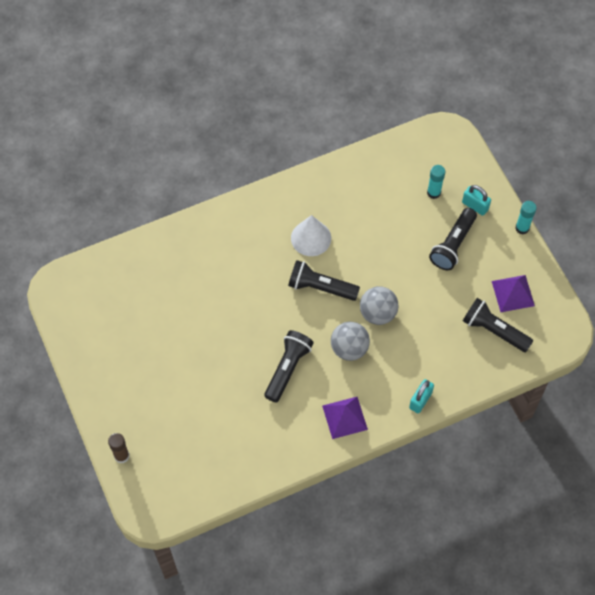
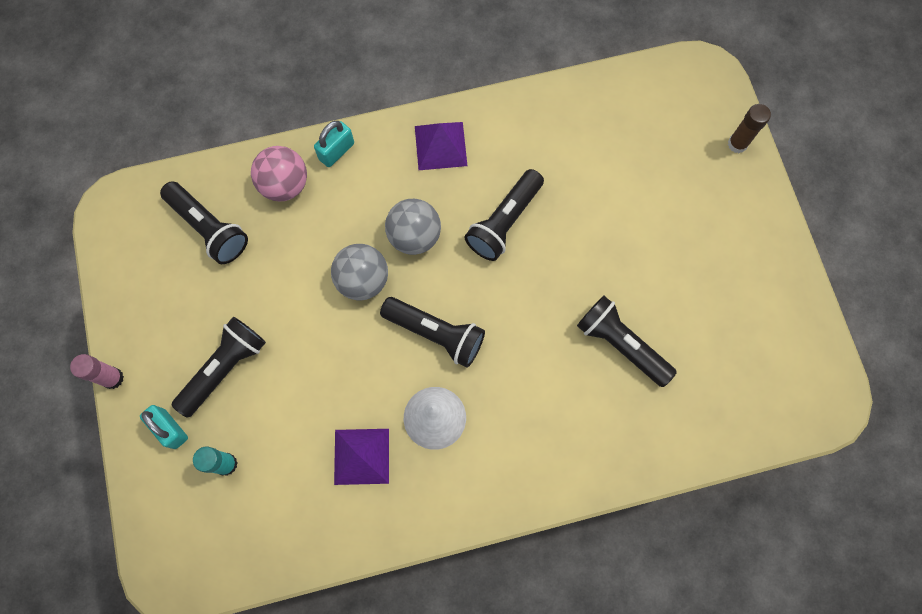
camera: 170 degrees left, 10 degrees up
(196, 300) = (620, 344): none -> black flashlight
(451, 369) = (285, 185): none -> pink ball
(513, 293) = (164, 278): purple pyramid -> purple pyramid (361, 456)
(522, 228) = (113, 378): turquoise glue stick -> pink glue stick

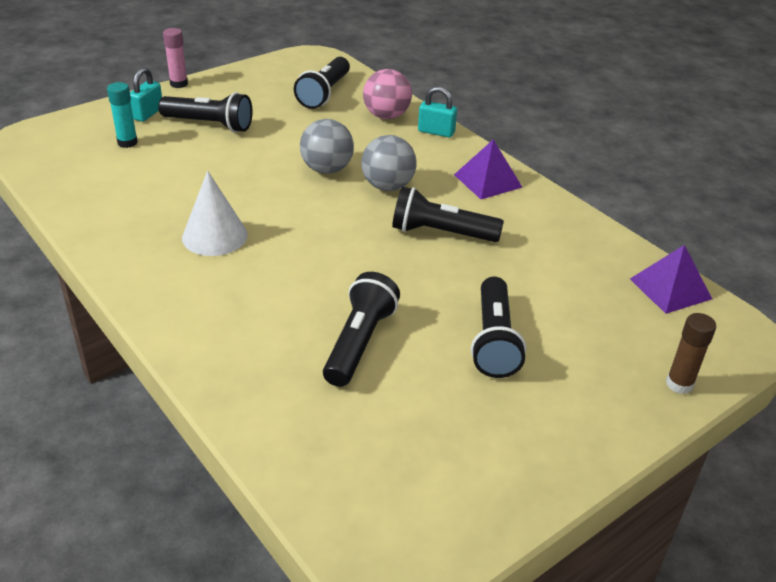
camera: 65 degrees right, 35 degrees down
(361, 456) = (159, 204): purple pyramid -> purple pyramid (670, 288)
(436, 333) = (299, 218): black flashlight -> black flashlight (494, 341)

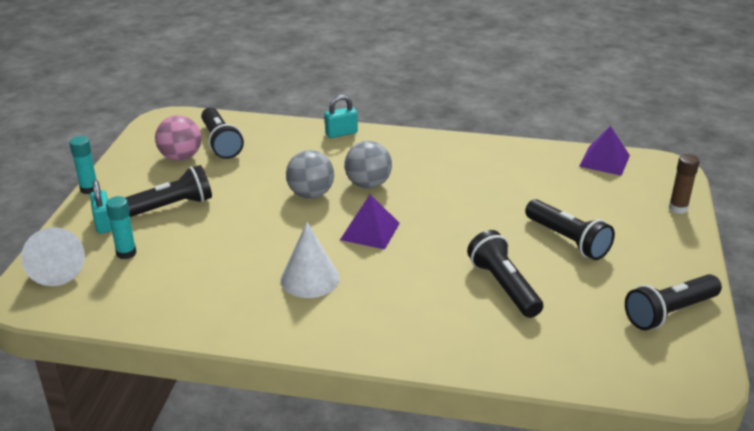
camera: 40 degrees left, 5 degrees down
(69, 129) = (56, 269): none -> white cone
(179, 84) = (89, 189): pink glue stick -> turquoise glue stick
(386, 116) = (291, 138): pink ball -> pink ball (181, 157)
(441, 233) = (446, 196): black flashlight -> black flashlight (669, 313)
(487, 180) = (422, 149): purple pyramid -> purple pyramid (370, 231)

